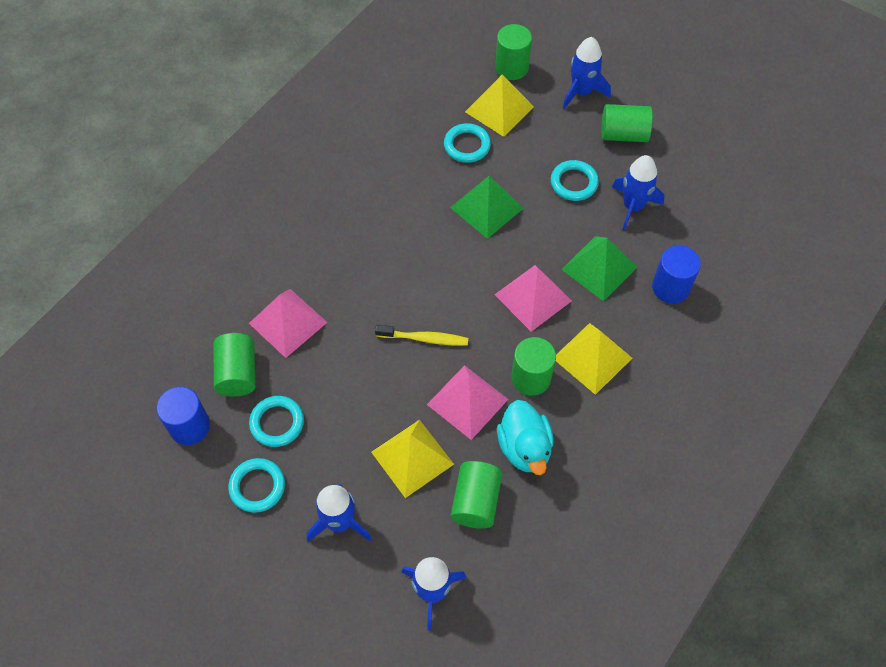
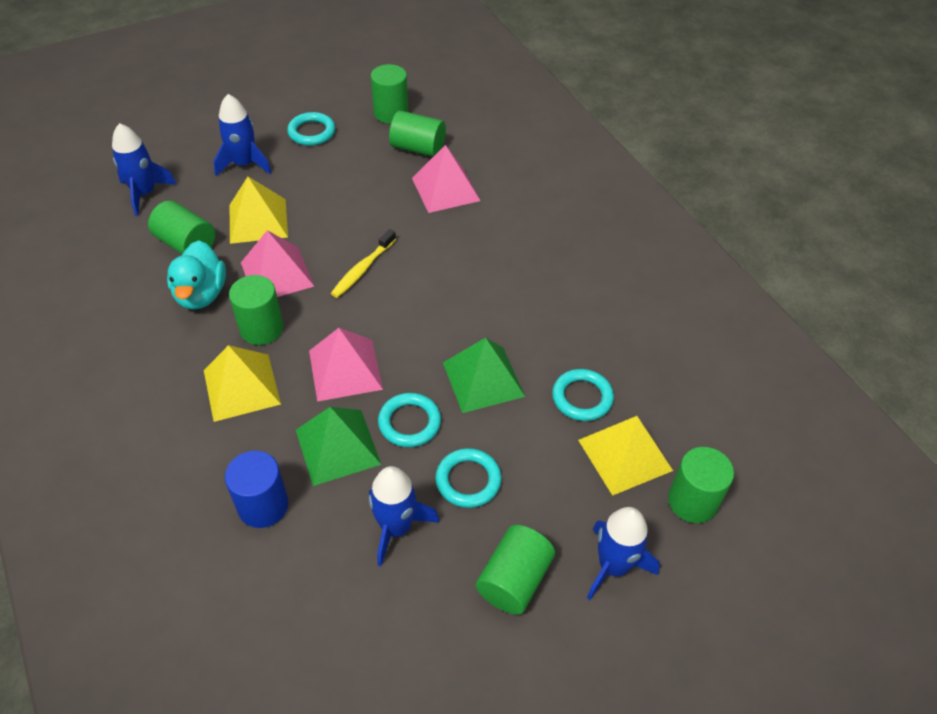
camera: 115 degrees right, 10 degrees down
(189, 426) = (391, 113): blue cylinder -> green cylinder
(277, 423) = (356, 156): turquoise ring -> turquoise ring (409, 422)
(524, 448) = (201, 294): turquoise duck -> turquoise duck turned 105 degrees counterclockwise

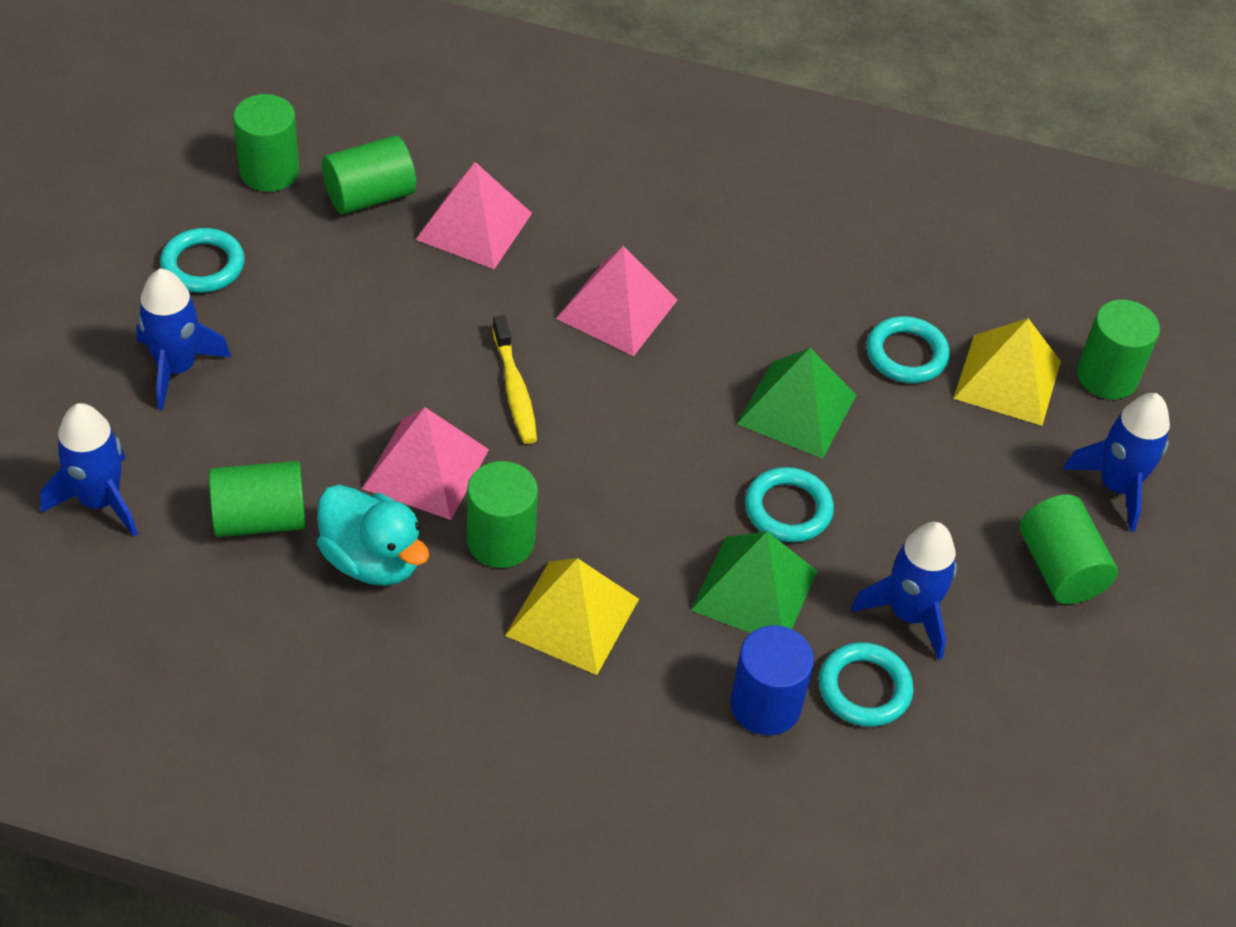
camera: 50 degrees left, 0 degrees up
(258, 220) = (306, 424): yellow pyramid -> none
(345, 369) = (652, 510): pink pyramid -> pink pyramid (617, 309)
(468, 480) = (912, 517): turquoise ring -> turquoise ring (864, 688)

